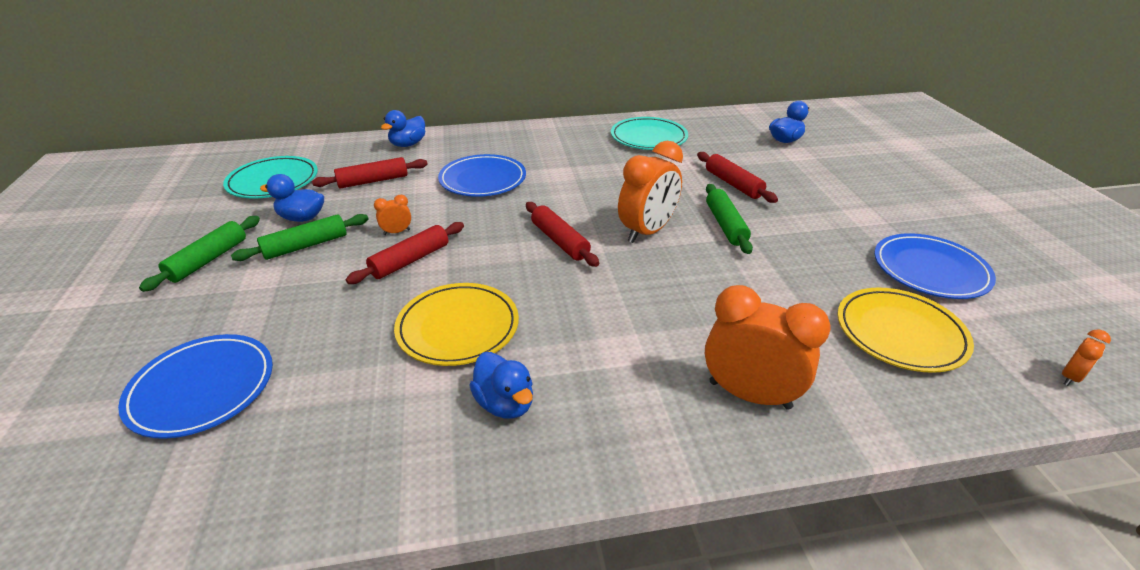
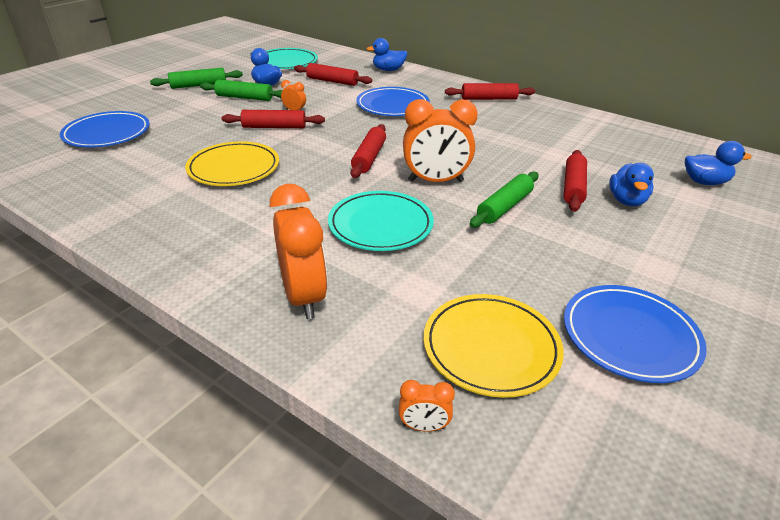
camera: 45 degrees right, 0 degrees up
(505, 403) = (186, 212): blue duck -> blue duck (626, 201)
(549, 136) = (489, 99): none -> red rolling pin
(648, 137) = (567, 129): turquoise plate -> turquoise plate (380, 225)
(1070, 377) = (587, 491): orange clock -> orange clock (424, 426)

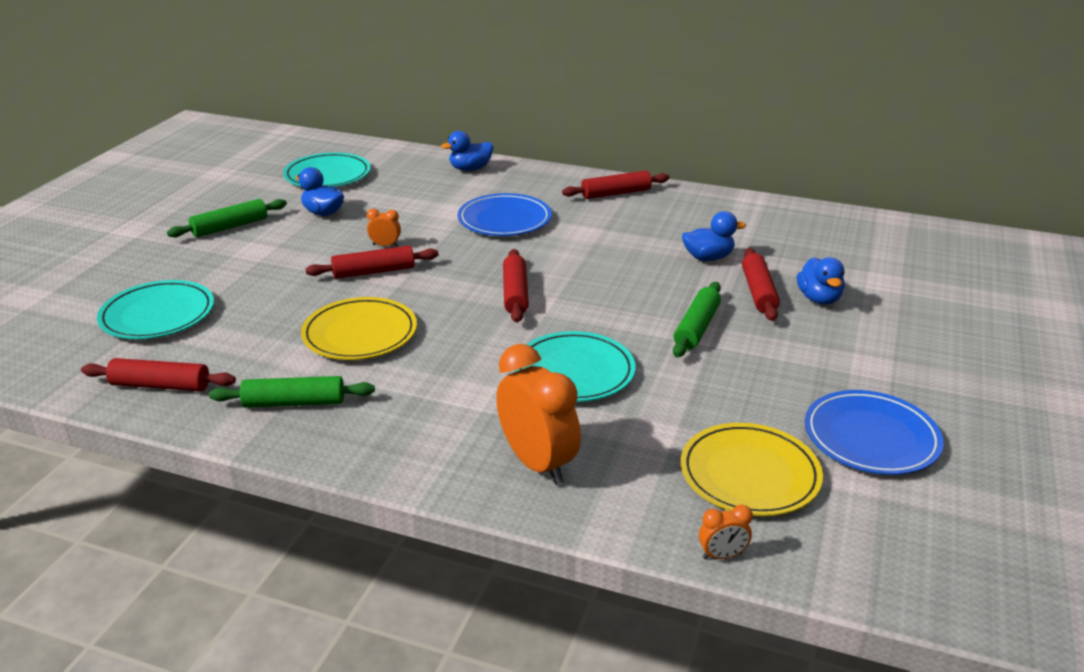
camera: 15 degrees left, 5 degrees down
(107, 133) = (158, 315): blue plate -> turquoise plate
(244, 98) = (306, 236): green rolling pin -> green rolling pin (294, 403)
(332, 81) = (407, 196): red rolling pin -> red rolling pin (161, 385)
(435, 181) = (607, 310): orange clock -> none
(704, 182) = (889, 264): blue duck -> blue duck (708, 258)

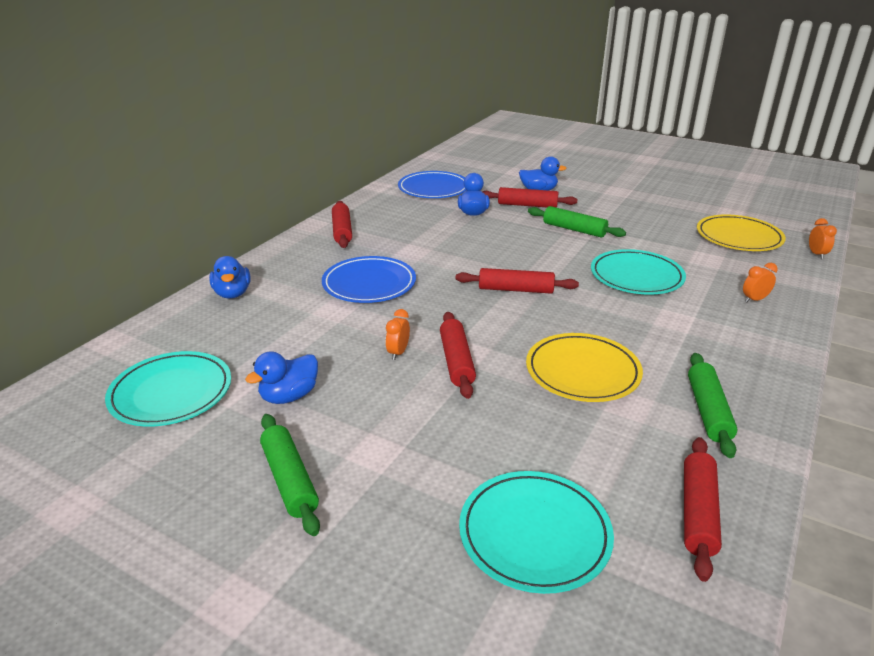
camera: 80 degrees left, 0 degrees up
(537, 463) = (754, 300): orange clock -> orange clock, size x0.45
(871, 437) = (692, 203): blue plate -> blue plate (433, 189)

